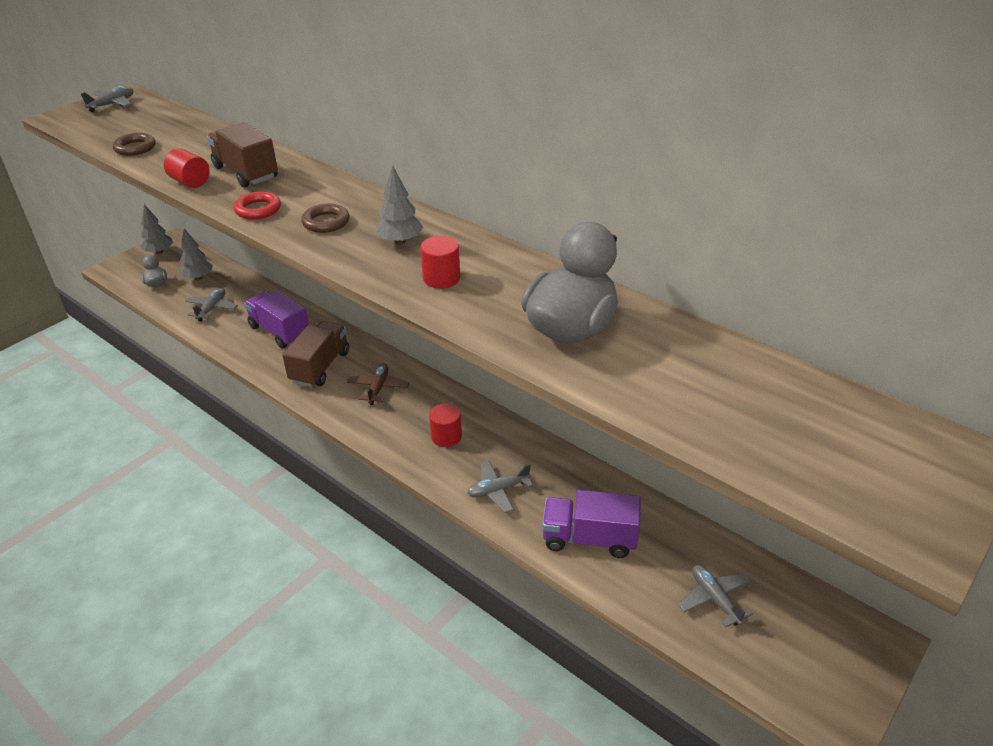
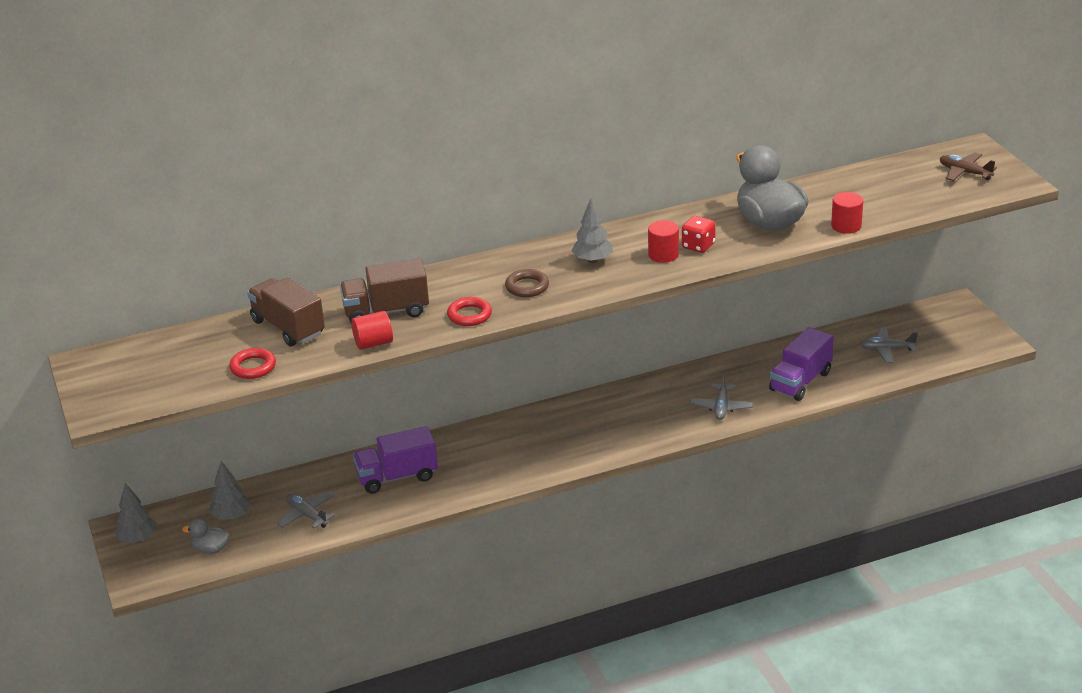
camera: 60 degrees left, 5 degrees down
(112, 104) = (106, 372): grey plane -> none
(135, 148) = (253, 367): brown ring -> red ring
(320, 367) = (480, 463): brown truck -> brown truck (288, 327)
(378, 388) = (543, 436): brown plane -> brown plane (964, 172)
(446, 437) = (639, 416): red cylinder -> red cylinder (846, 226)
(477, 295) = (698, 246): none -> red dice

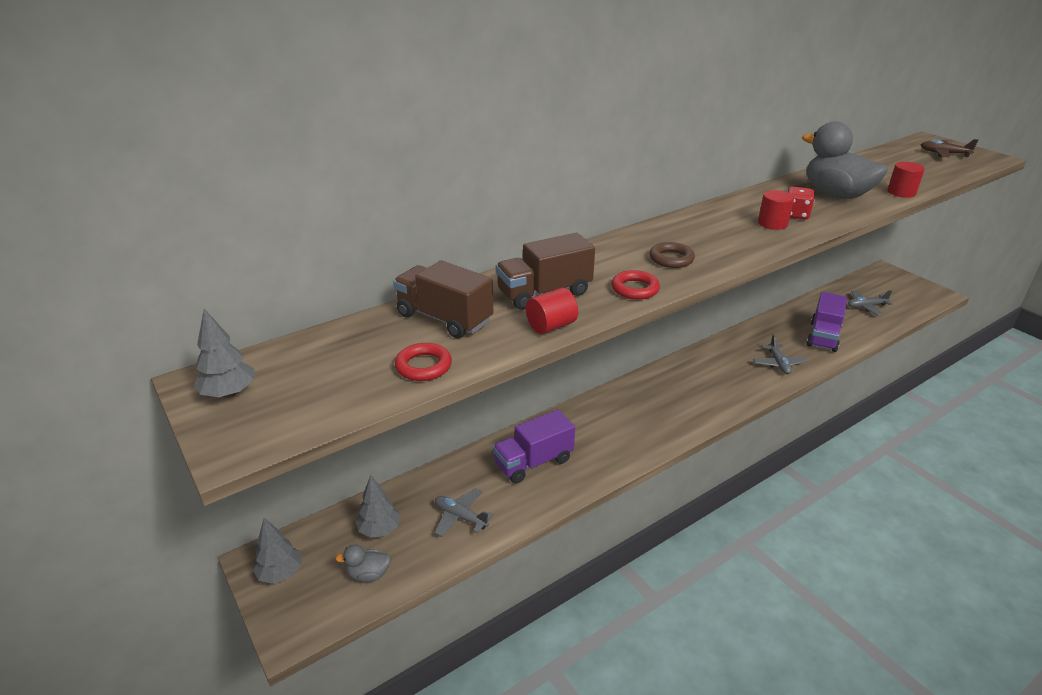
camera: 15 degrees left, 0 degrees up
(592, 260) = (713, 232): grey tree -> grey tree (229, 393)

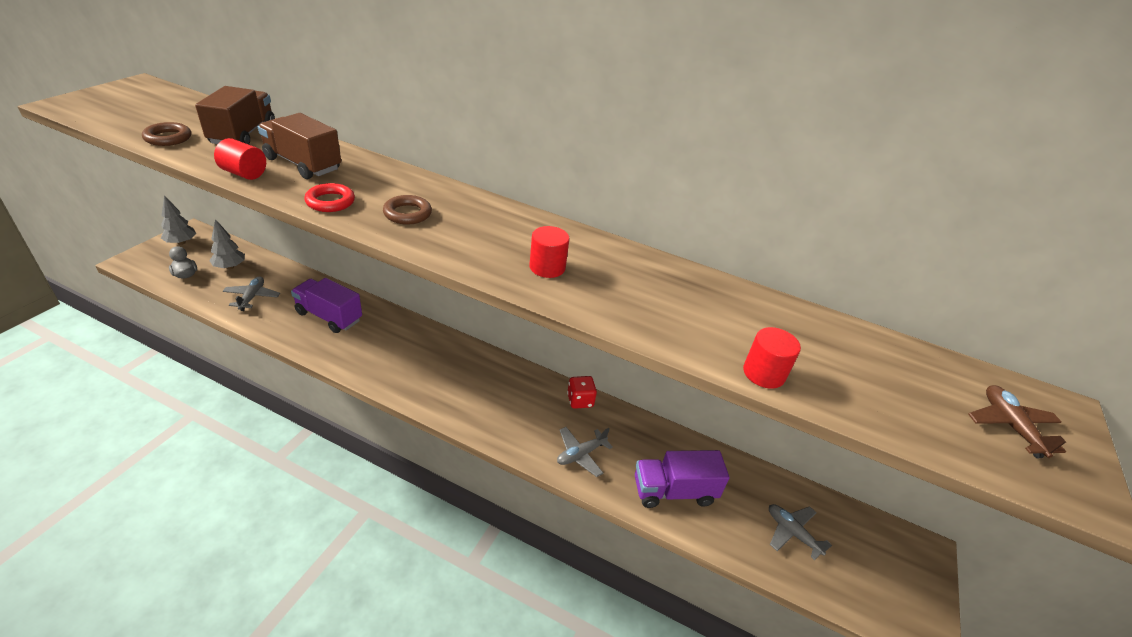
camera: 55 degrees right, 5 degrees up
(229, 393) = (126, 92): grey tree -> none
(423, 366) = (168, 138): red ring -> brown ring
(795, 215) = (589, 282): red dice -> red dice (580, 400)
(836, 194) = (689, 312): grey duck -> none

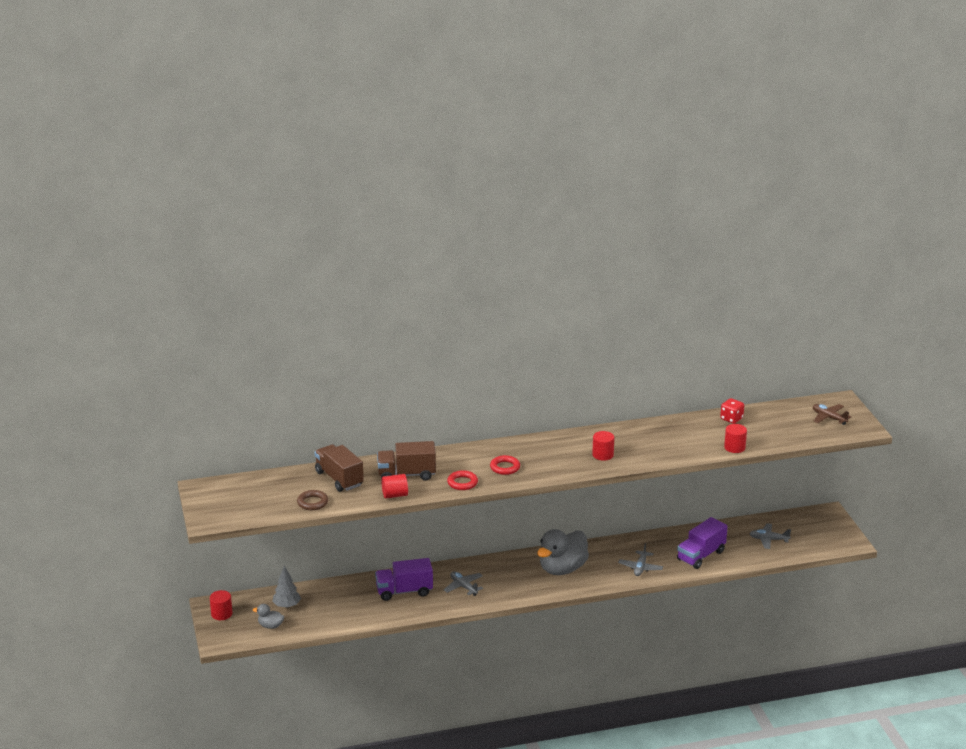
camera: 35 degrees left, 10 degrees down
(181, 242) = (221, 614): grey tree -> red cylinder
(252, 297) = (339, 610): grey plane -> grey plane (463, 587)
(407, 214) = (505, 467): brown ring -> red ring
(497, 395) = (562, 569): none -> grey duck
(580, 400) = (606, 545): red dice -> red dice (731, 419)

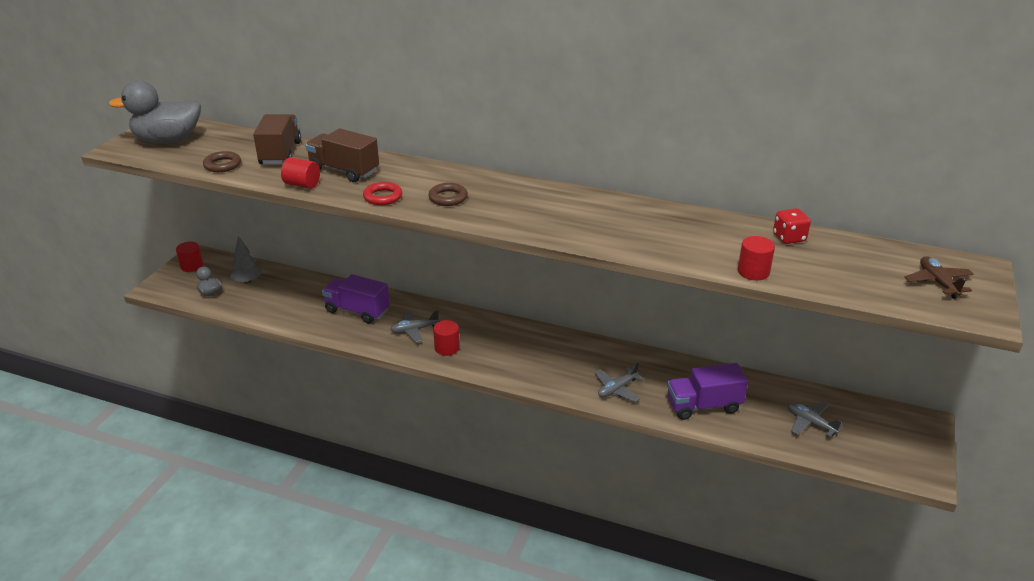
camera: 35 degrees right, 5 degrees up
(463, 587) = (414, 330): grey plane -> grey plane turned 105 degrees counterclockwise
(505, 467) = (448, 198): red ring -> brown ring
(562, 569) = (531, 354): grey duck -> grey duck (168, 140)
(603, 455) = (573, 222): red cylinder -> red cylinder (447, 348)

